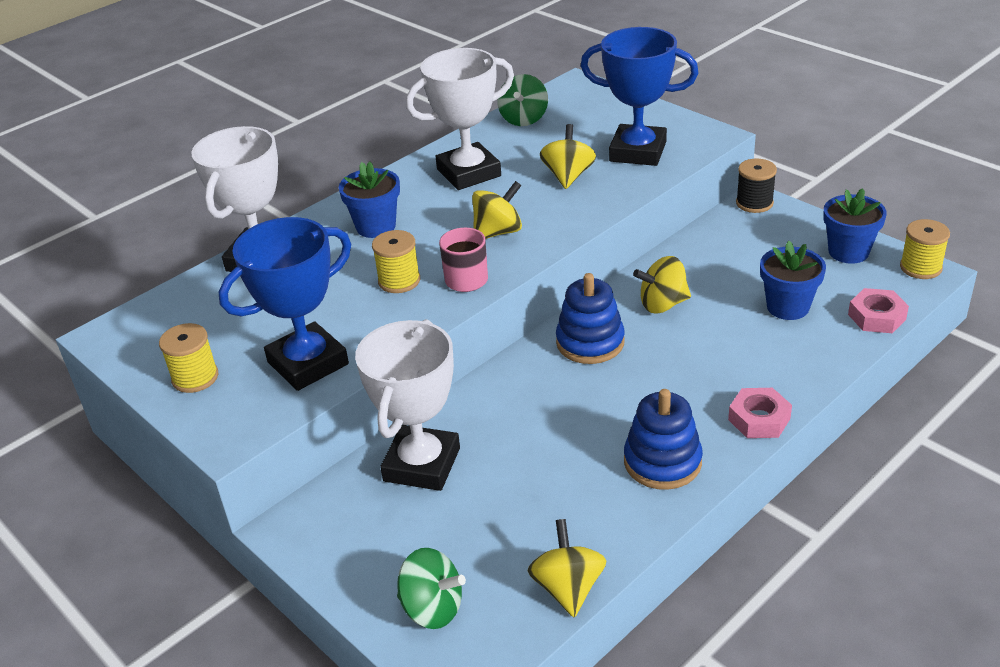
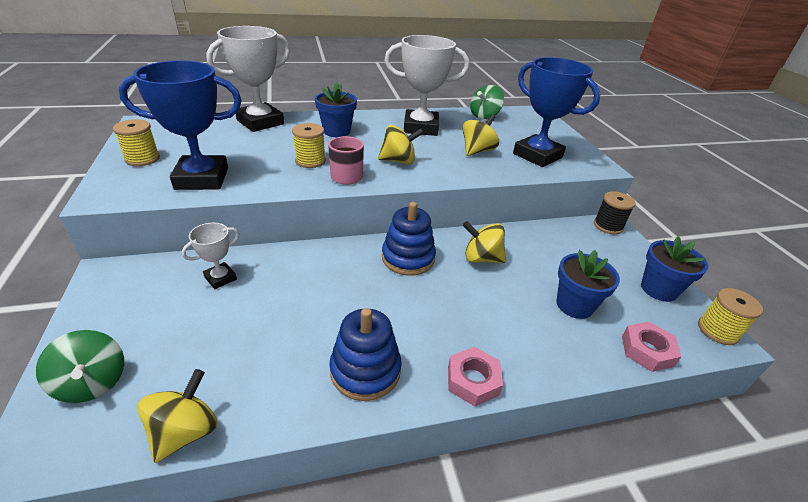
camera: 25 degrees right, 0 degrees up
(422, 464) = (220, 278): white trophy -> white trophy, size x0.49

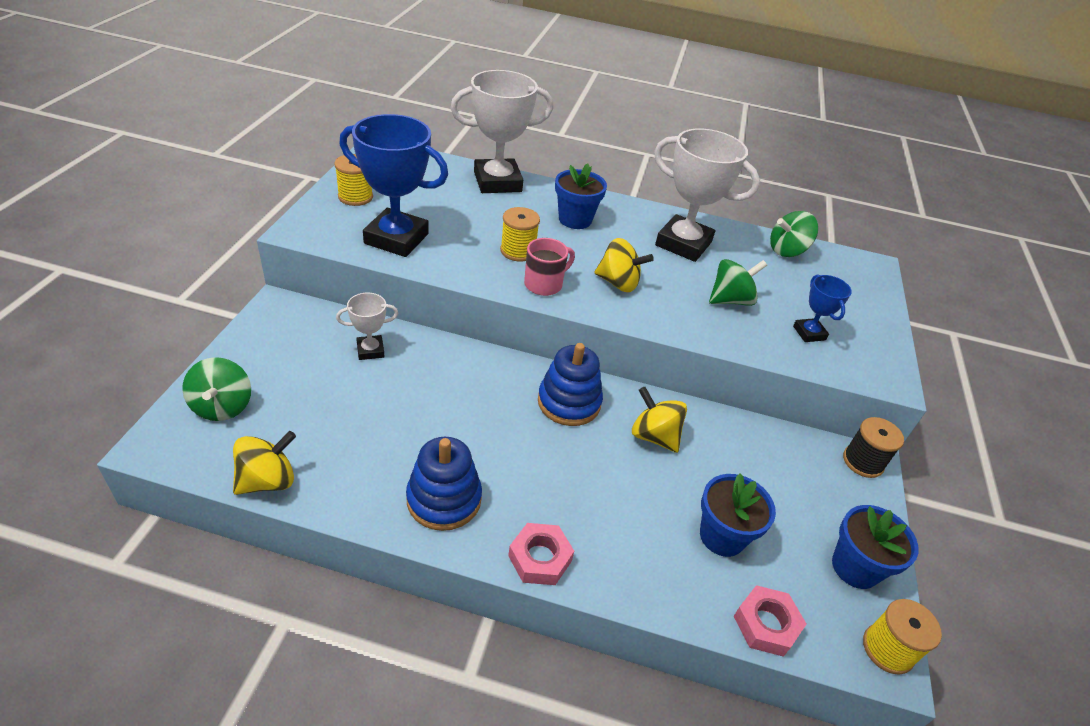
camera: 25 degrees right, 5 degrees up
(477, 151) = (730, 300): yellow spinning top -> green spinning top
(537, 155) = (809, 333): blue trophy -> blue trophy, size x0.49

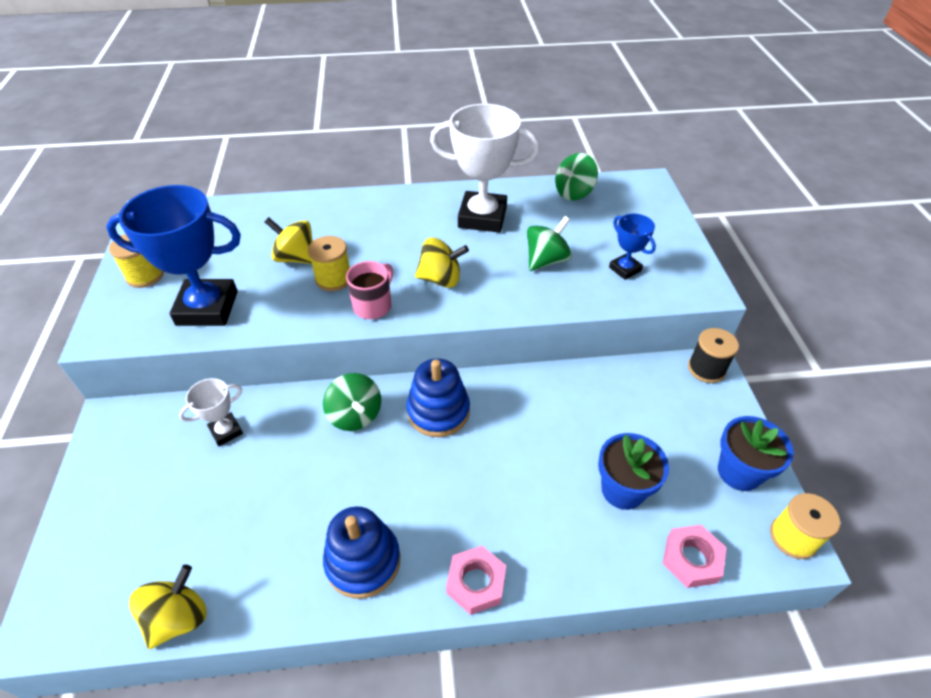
camera: 15 degrees left, 5 degrees up
(222, 406) = (96, 555): green spinning top -> green spinning top (355, 415)
(497, 182) = (283, 210): white trophy -> none
(575, 219) = (374, 226): blue flower pot -> none
(654, 436) = (527, 415): yellow spinning top -> yellow spinning top (296, 258)

